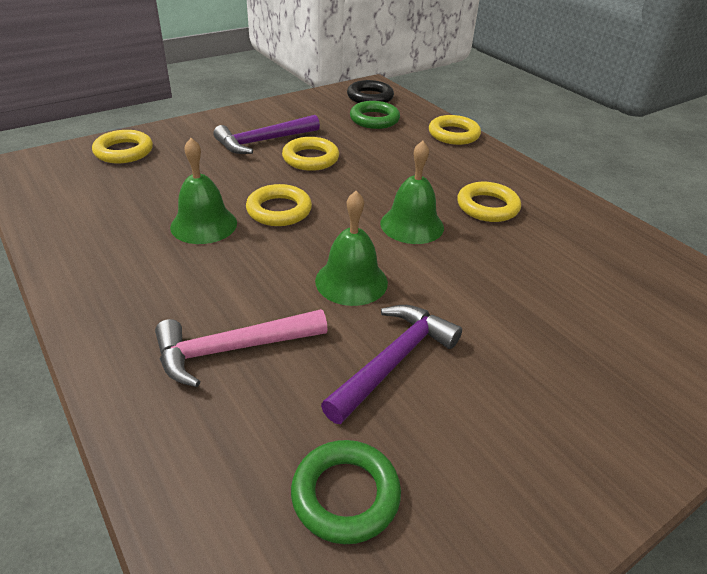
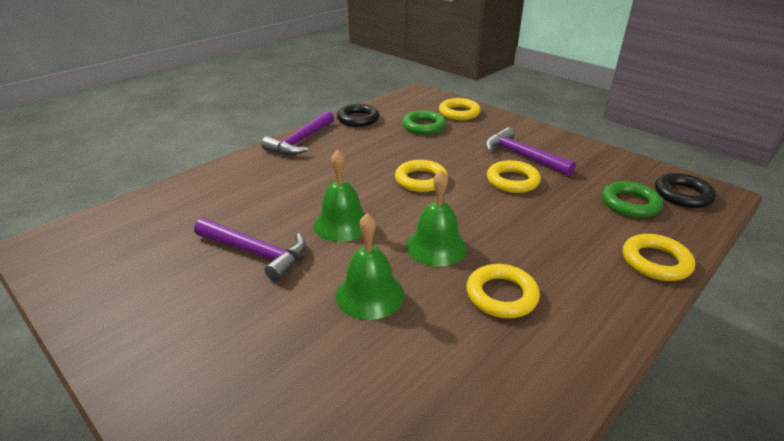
camera: 80 degrees right, 5 degrees down
(62, 231) = (358, 119): none -> black ring
(90, 298) = (301, 141): none -> purple hammer
(204, 224) = (386, 156): green bell -> green bell (369, 294)
(232, 349) = (263, 190): pink hammer -> none
(345, 495) = (148, 246): green ring -> green ring (423, 126)

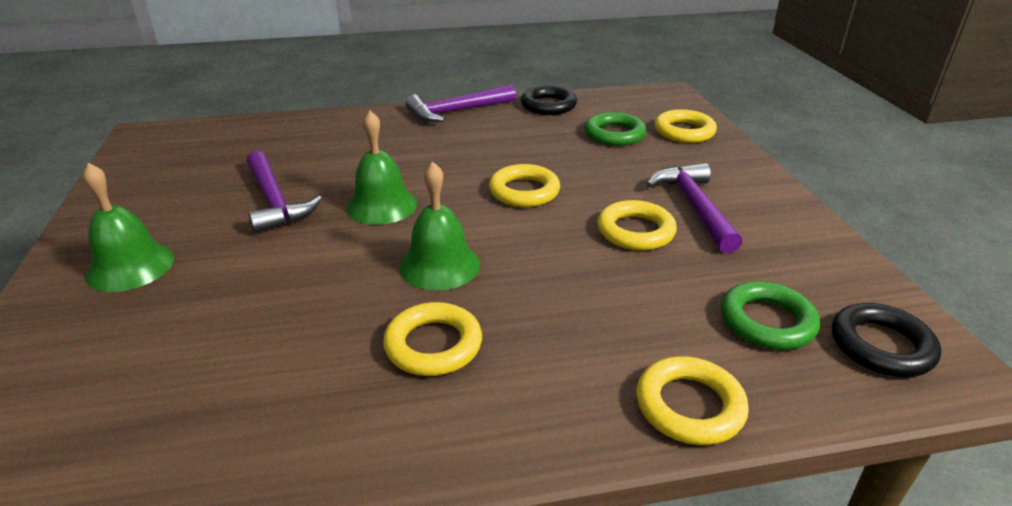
camera: 35 degrees right, 0 degrees up
(369, 294) = (312, 281): green bell -> green bell (130, 266)

